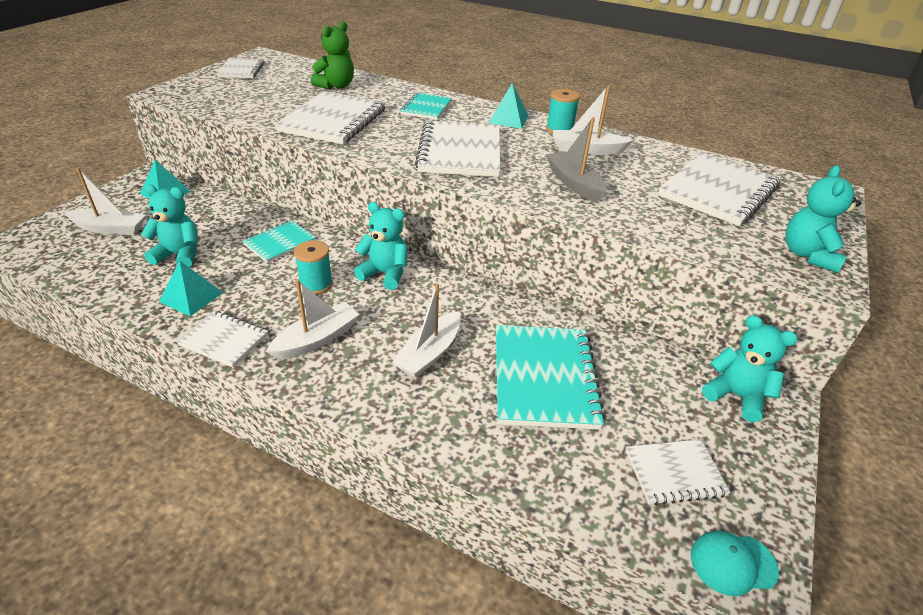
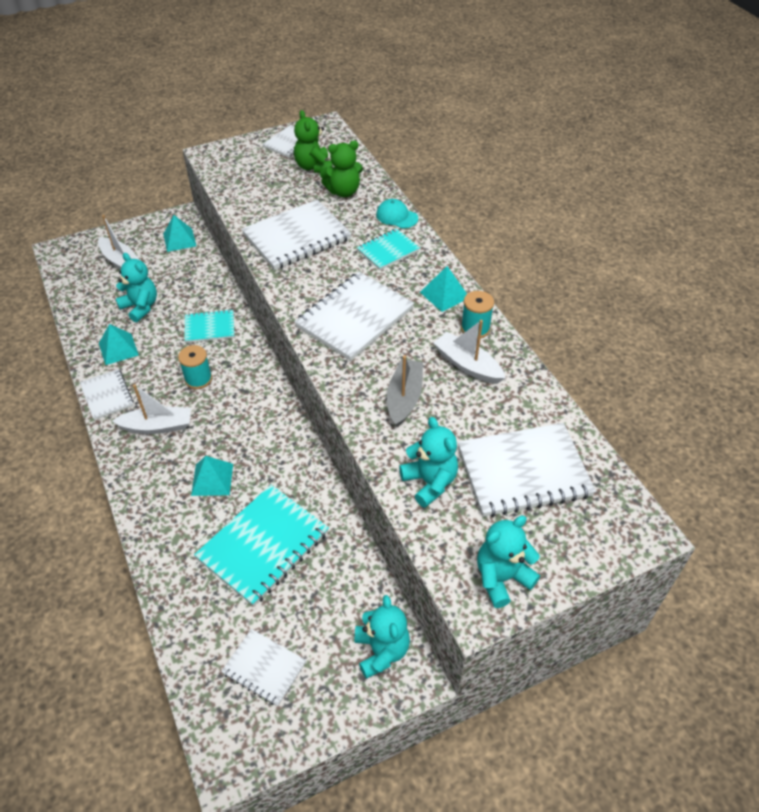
camera: 40 degrees right, 10 degrees up
(286, 78) = (313, 167): none -> green teddy bear
(385, 274) = (251, 394): turquoise teddy bear -> turquoise teddy bear (429, 482)
(429, 353) = (212, 479): white boat -> turquoise pyramid
(733, 563) = (226, 743): turquoise cap -> turquoise cap (396, 216)

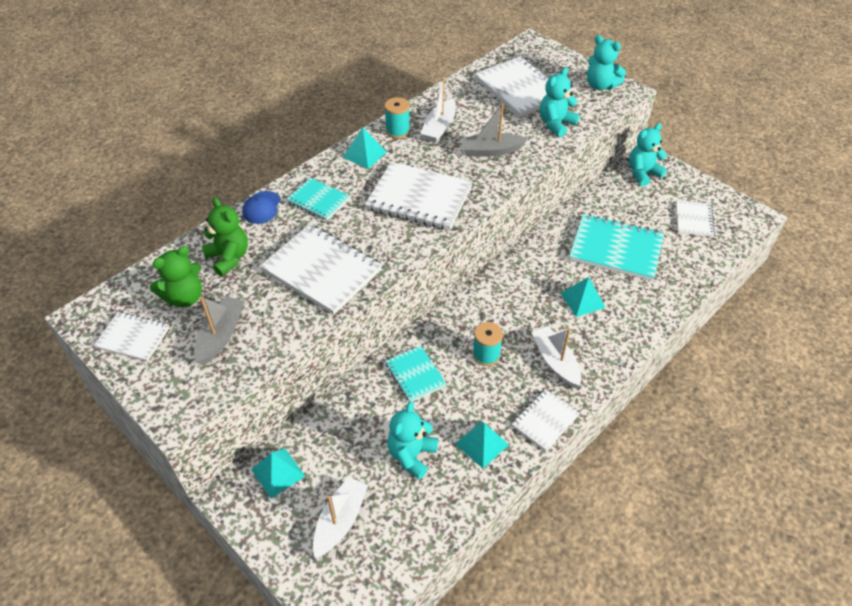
camera: 110 degrees left, 0 degrees up
(264, 179) = (221, 335): none -> grey boat
(396, 216) = (261, 207): turquoise cap -> blue cap

